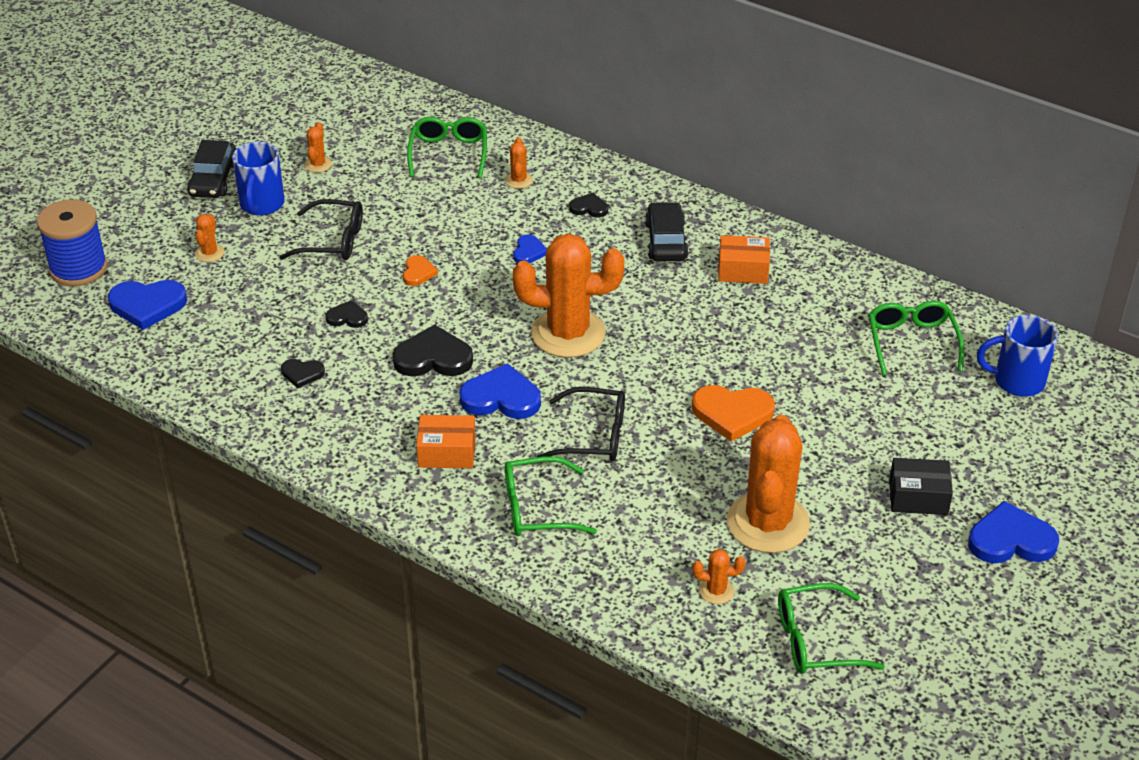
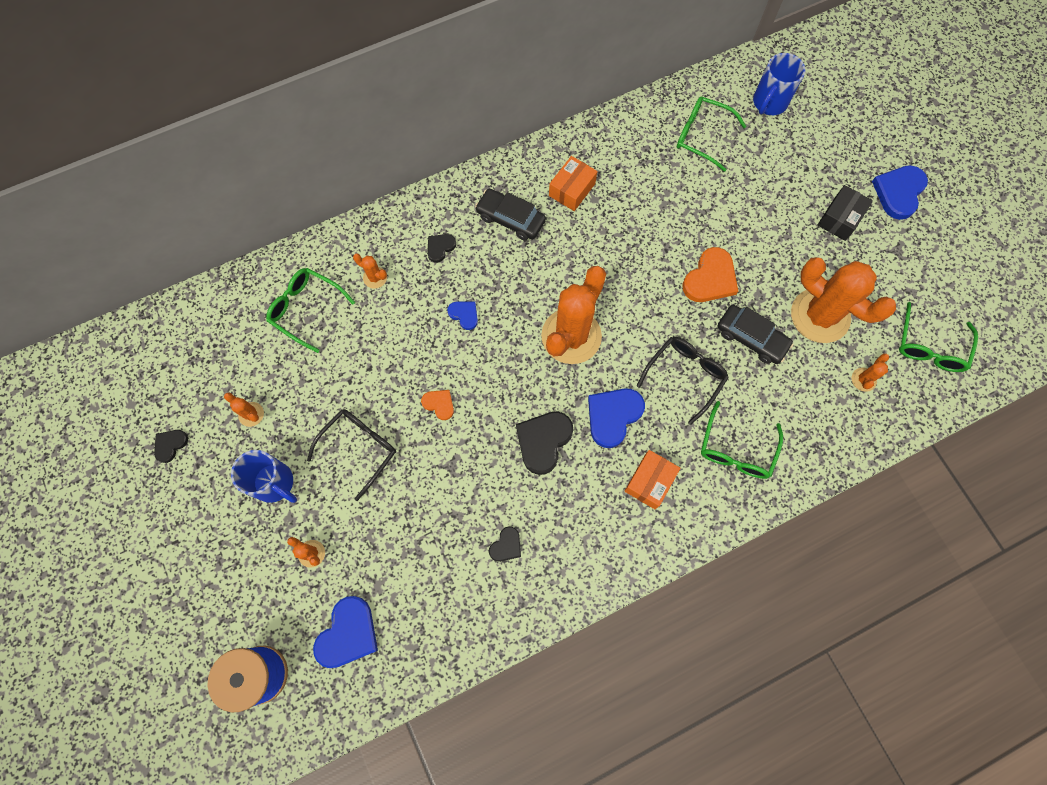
camera: 60 degrees left, 30 degrees up
(213, 179) = (212, 507): black car -> black car (751, 338)
(347, 317) = (460, 481): black heart -> black heart (170, 445)

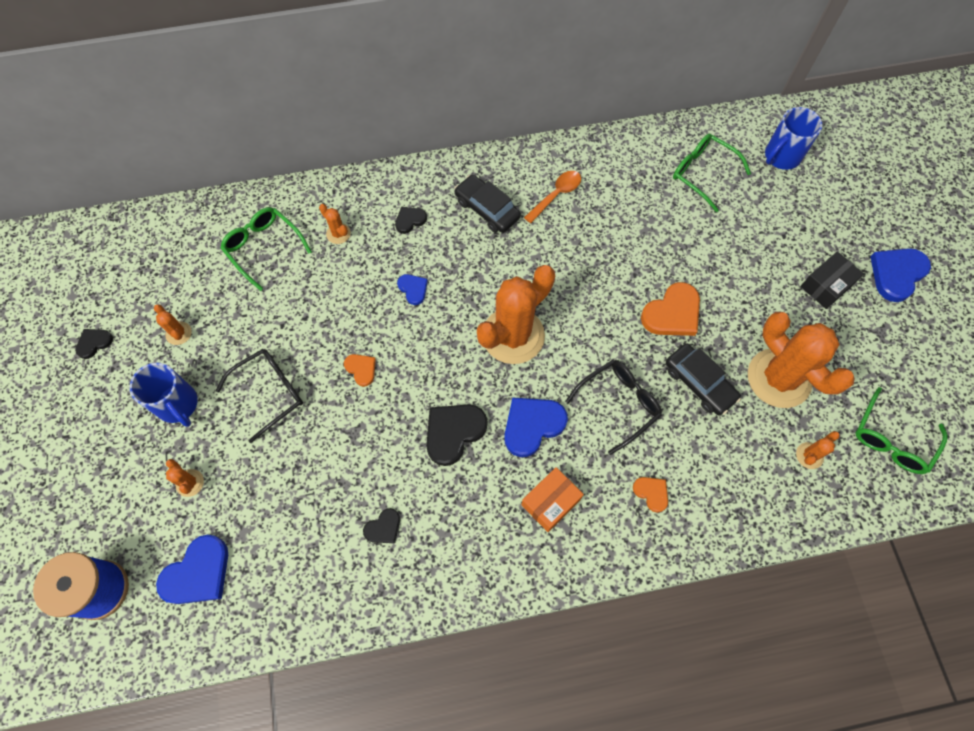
camera: 15 degrees right, 5 degrees down
(572, 189) = (556, 195): orange box -> orange spoon
(736, 449) = (651, 493): green glasses -> orange heart

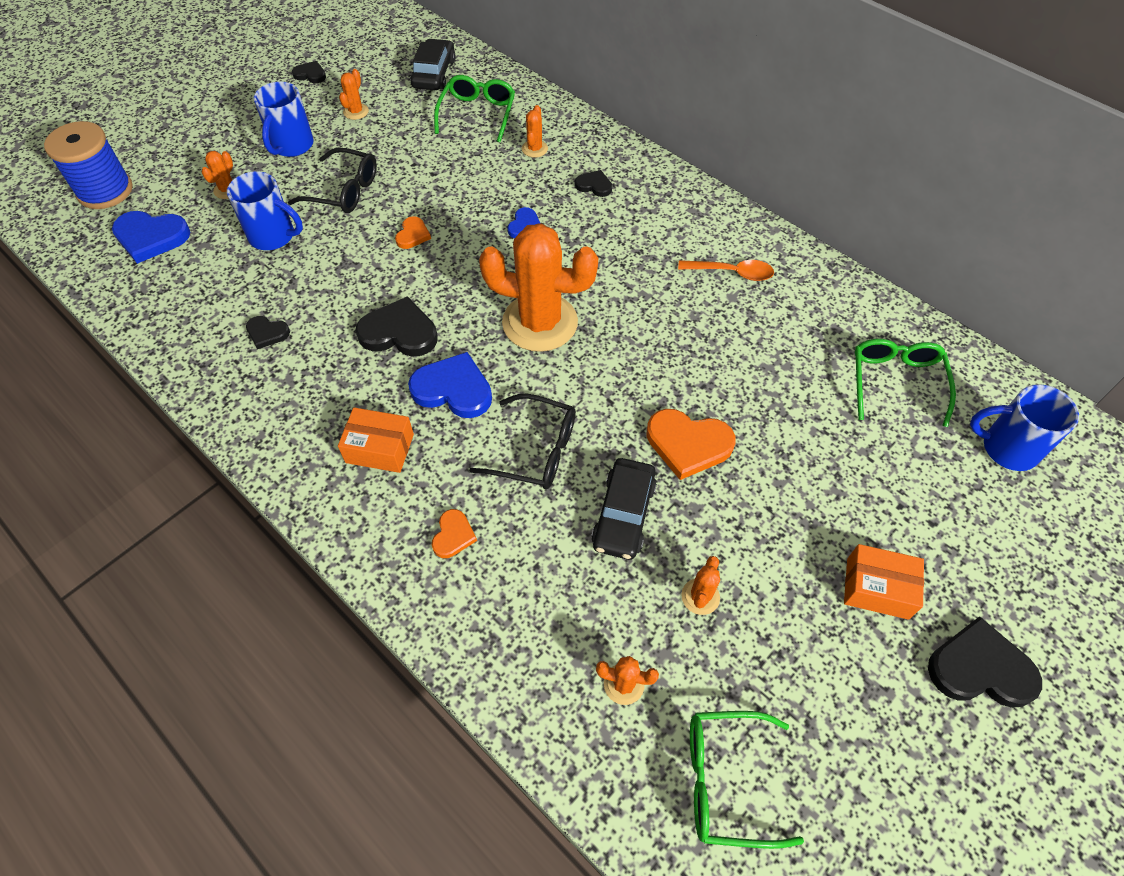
camera: 55 degrees right, 10 degrees down
(279, 472) = (273, 236): none -> blue mug
(487, 209) = (661, 230): black car -> black car (434, 74)
(779, 378) = (700, 596): orange cactus -> orange cactus, size x0.41
(826, 286) = (877, 588): black box -> orange box
(896, 274) = (980, 668): blue heart -> black heart

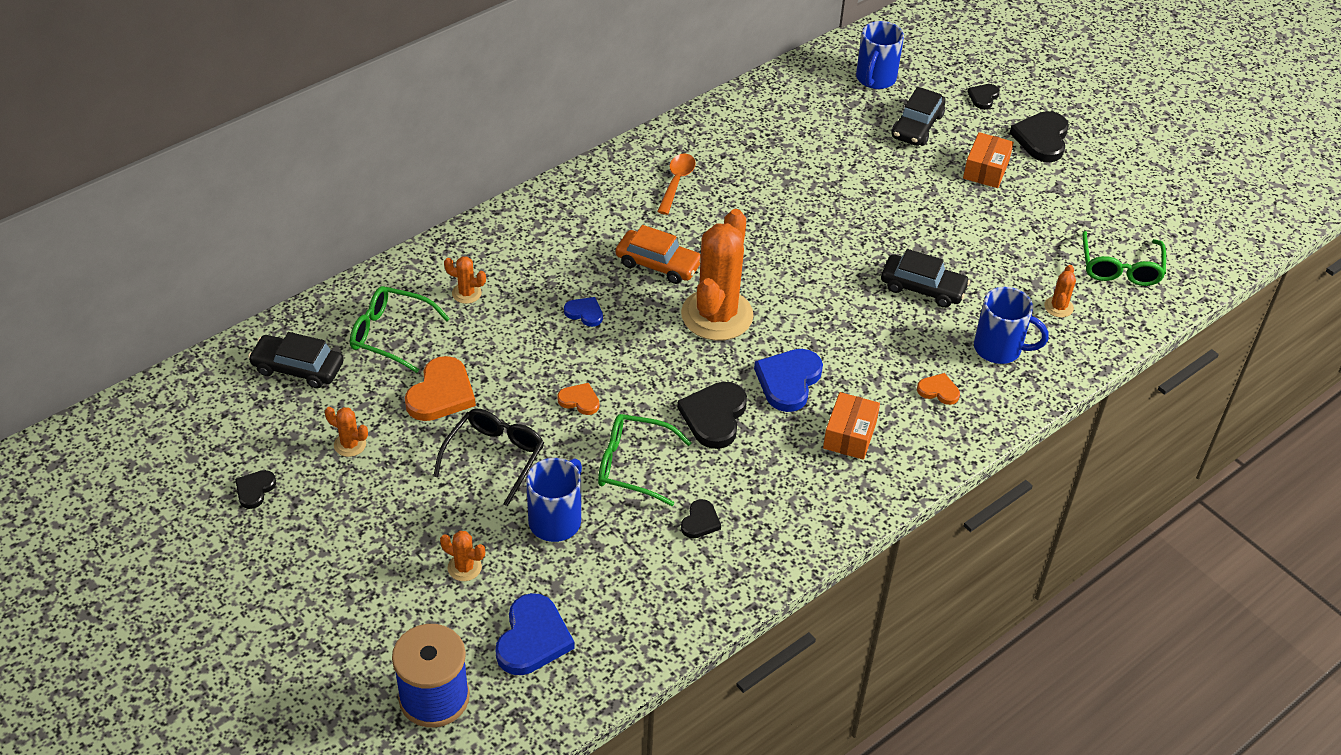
camera: 85 degrees left, 10 degrees down
(292, 146) = (398, 507): blue mug -> blue mug (999, 349)
(536, 451) = (859, 332): black glasses -> none
(594, 185) = (537, 255): black heart -> black heart (983, 97)
(603, 270) = (658, 264): none -> orange car
(688, 444) = (859, 241): orange heart -> orange heart (441, 393)
(700, 596) = (992, 257): orange cactus -> none
(895, 382) = (810, 117): green glasses -> green glasses (633, 465)
(932, 500) = (917, 126): none -> black car

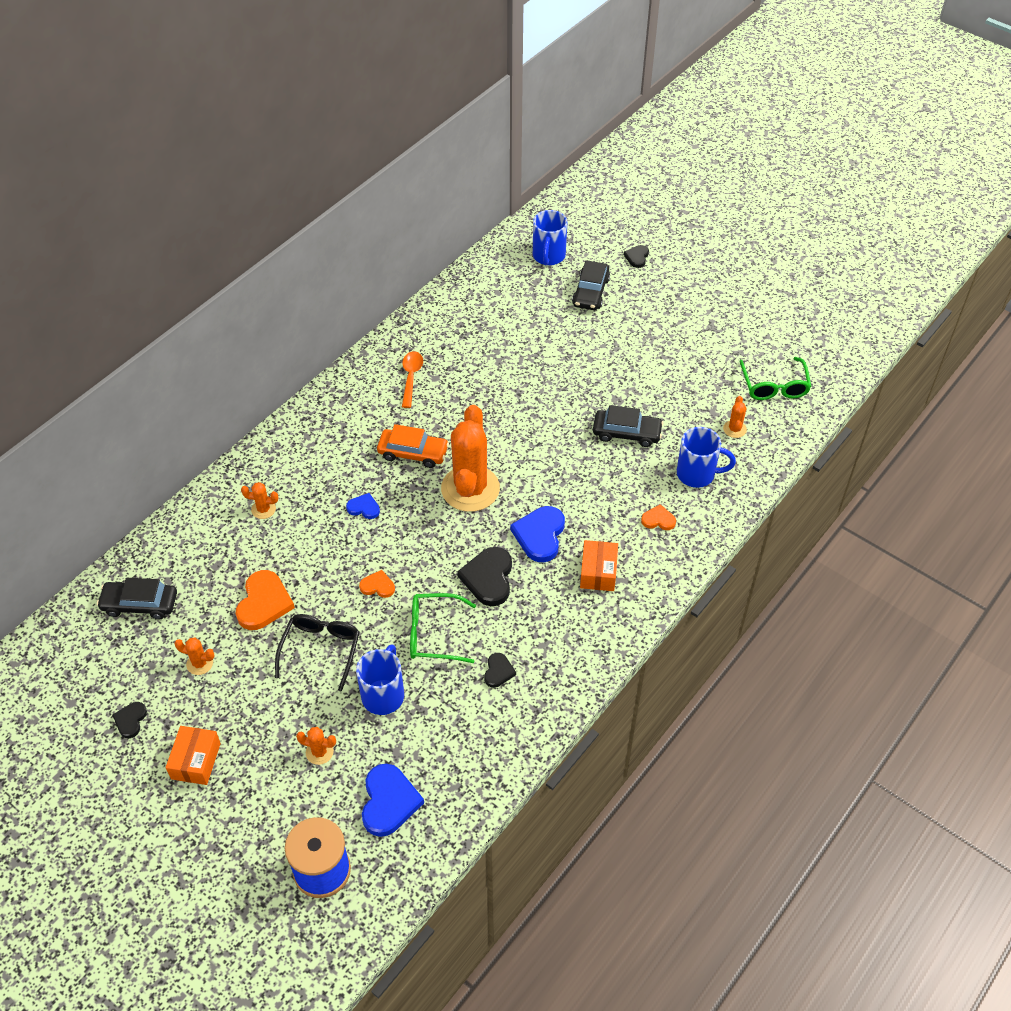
camera: 10 degrees left, 5 degrees up
(390, 334) = (209, 558): green glasses -> none
(986, 170) = (653, 320): orange box -> orange box (196, 761)
(1042, 139) = (690, 285): black heart -> none

